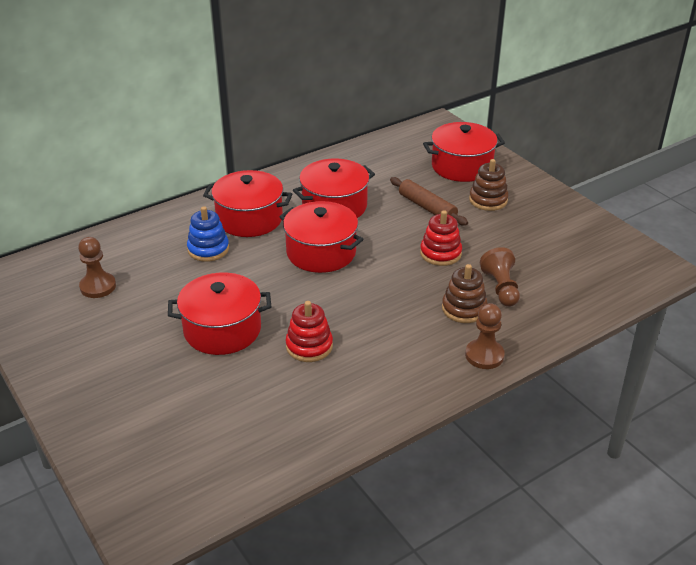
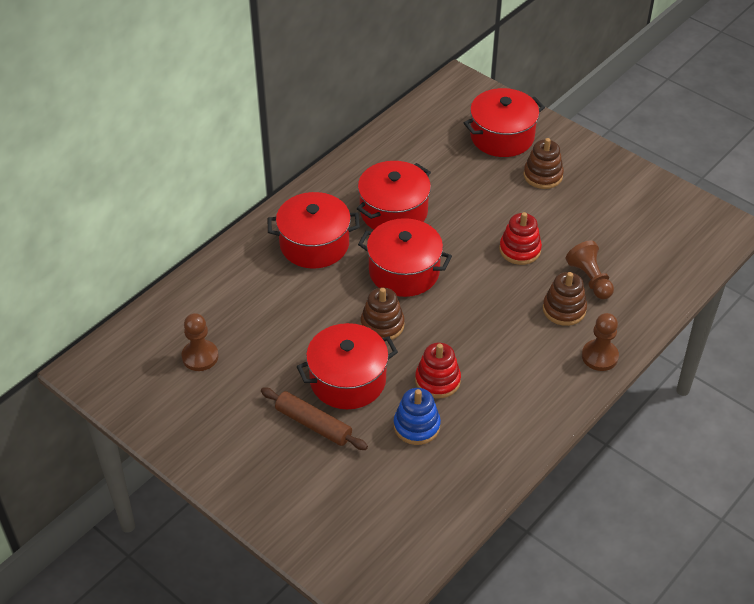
camera: 15 degrees left, 10 degrees up
(208, 249) = (290, 290): blue stacking toy -> blue stacking toy (416, 426)
(279, 291) = (382, 325): none -> brown stacking toy
(427, 208) = (486, 196): brown rolling pin -> brown rolling pin (313, 424)

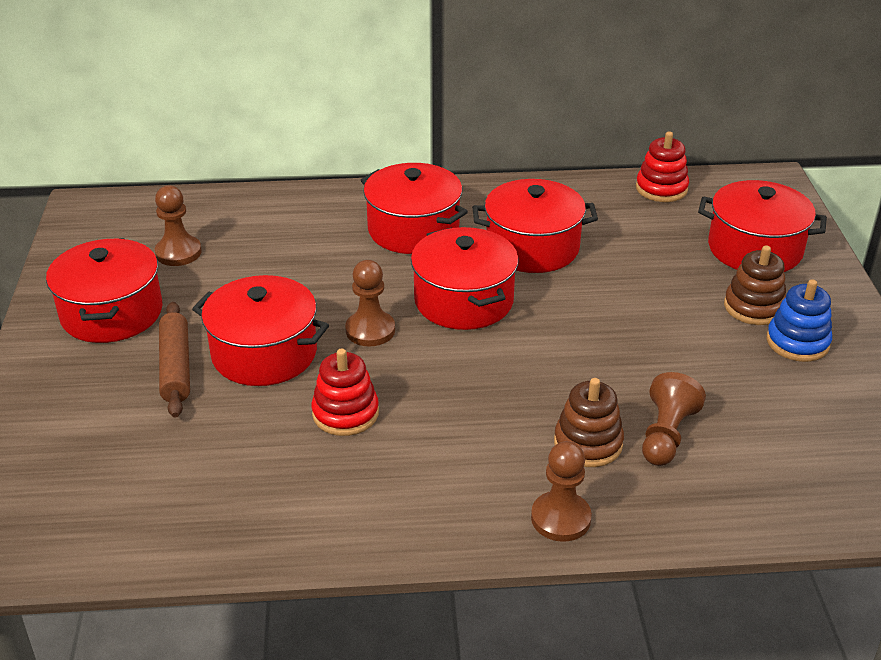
camera: 45 degrees right, 10 degrees down
(224, 422) = (112, 313): none -> red pot
(382, 325) = (370, 330): brown stacking toy -> brown pawn
(416, 426) = (260, 438): blue stacking toy -> blue stacking toy (797, 342)
(520, 250) = (621, 357): red stacking toy -> red stacking toy (661, 189)

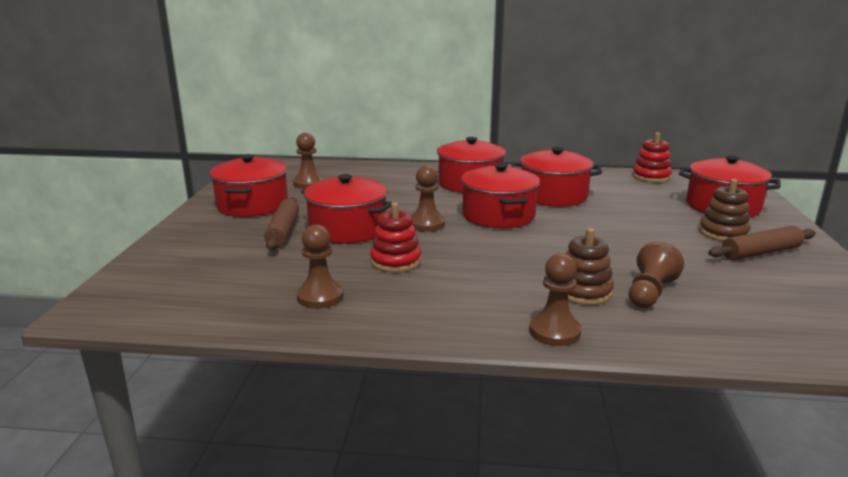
camera: 10 degrees right, 15 degrees down
(266, 494) = (320, 297): none -> brown pawn
(797, 342) = (761, 252): blue stacking toy -> brown rolling pin

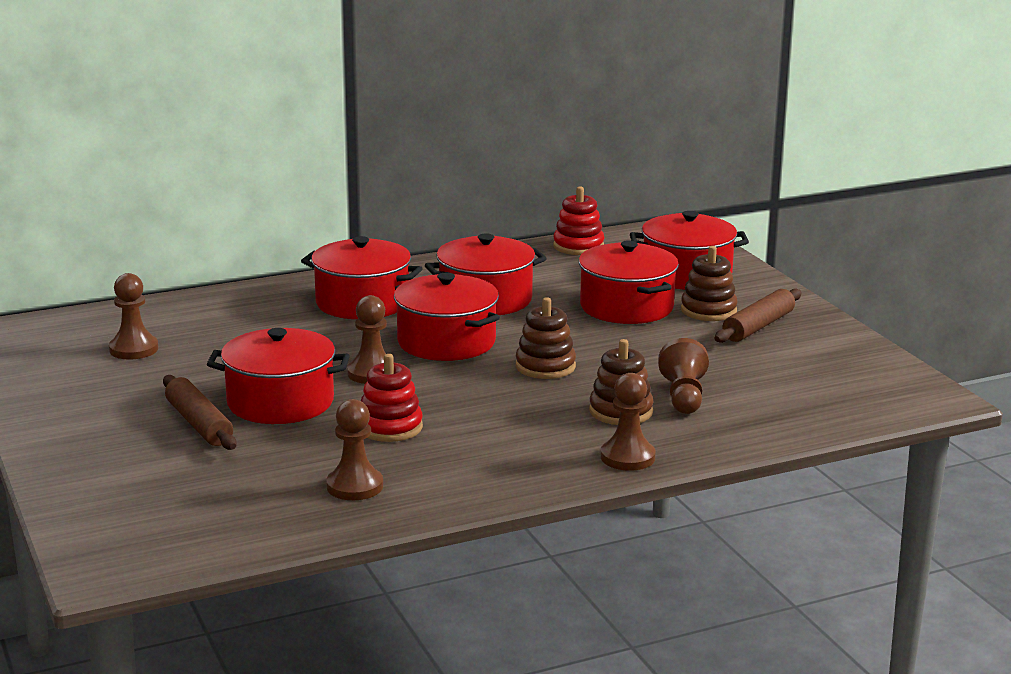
camera: 30 degrees left, 0 degrees up
(252, 205) = (100, 399): red pot -> red pot (626, 307)
(553, 245) = (545, 366): none -> brown stacking toy

